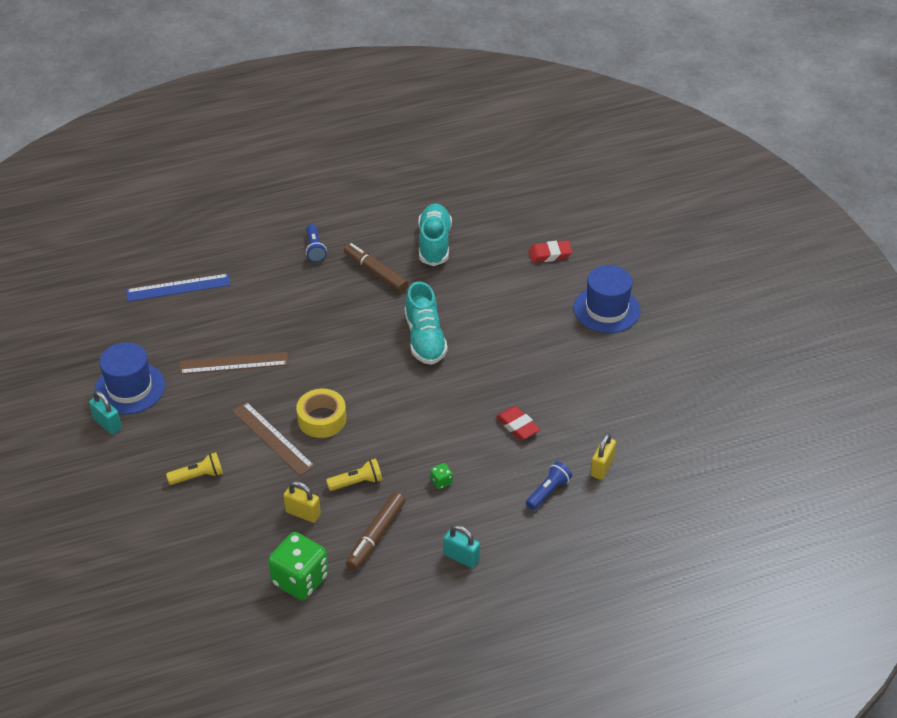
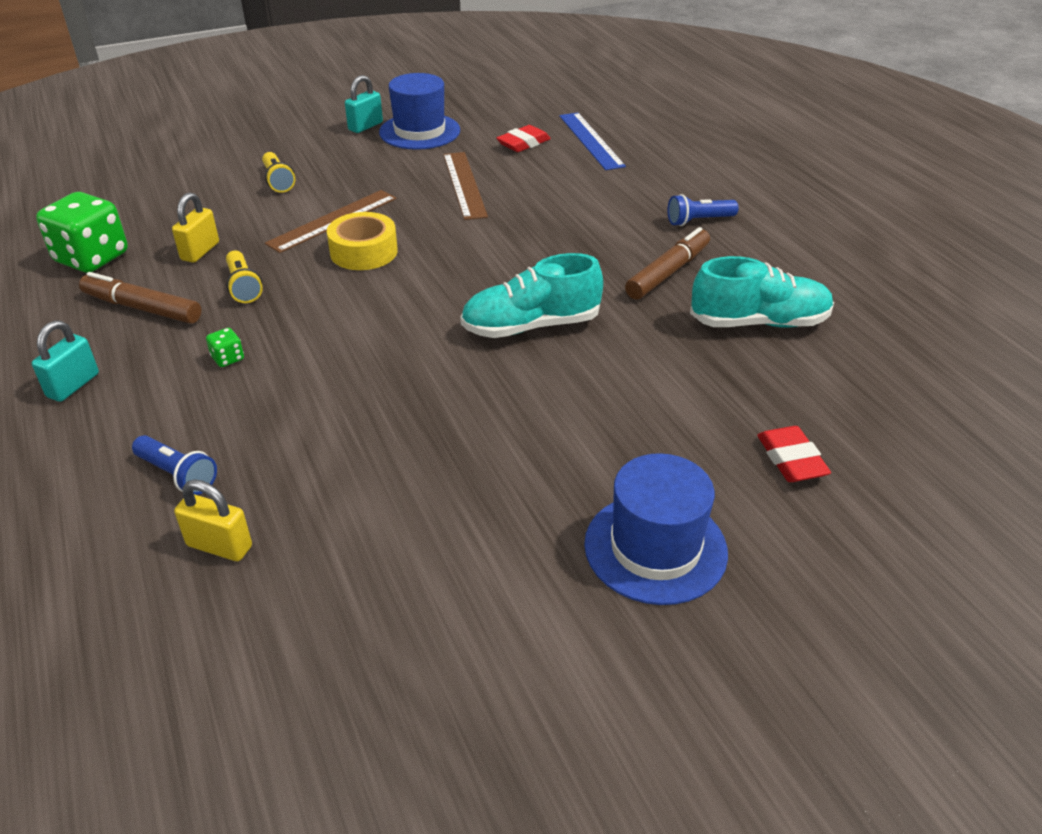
camera: 85 degrees right, 5 degrees down
(517, 426) = (335, 433): red eraser -> red eraser (523, 143)

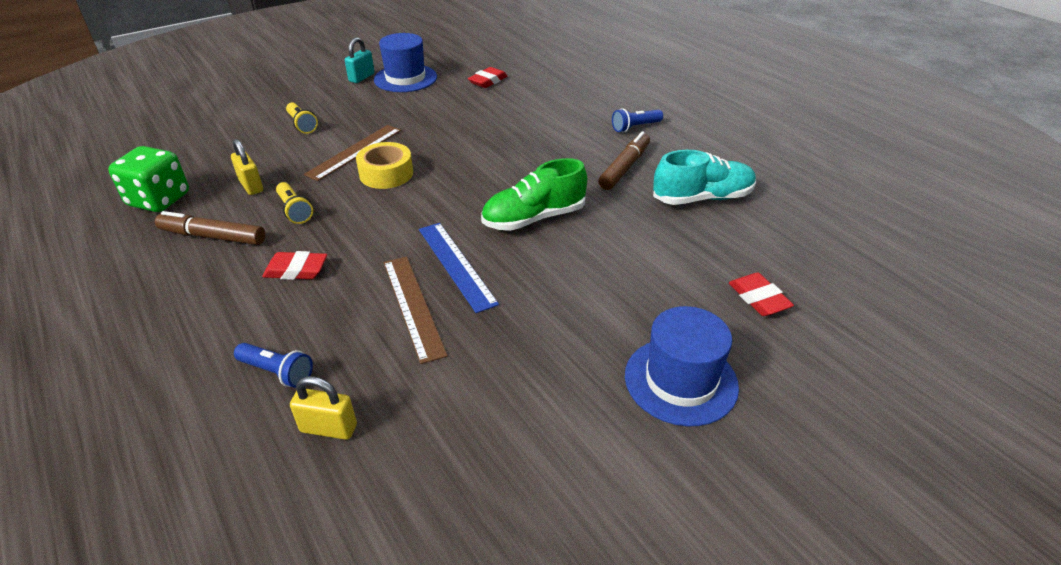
camera: 10 degrees left, 0 degrees up
(73, 385) = (167, 307): turquoise padlock -> none
(200, 251) = (251, 186): yellow padlock -> yellow padlock turned 45 degrees counterclockwise
(228, 358) = (296, 270): green dice -> red eraser
(464, 185) = (451, 115): brown ruler -> brown ruler (413, 306)
(530, 326) = (533, 218): turquoise shoe -> green shoe
(591, 140) = (538, 75): blue ruler -> blue ruler (456, 265)

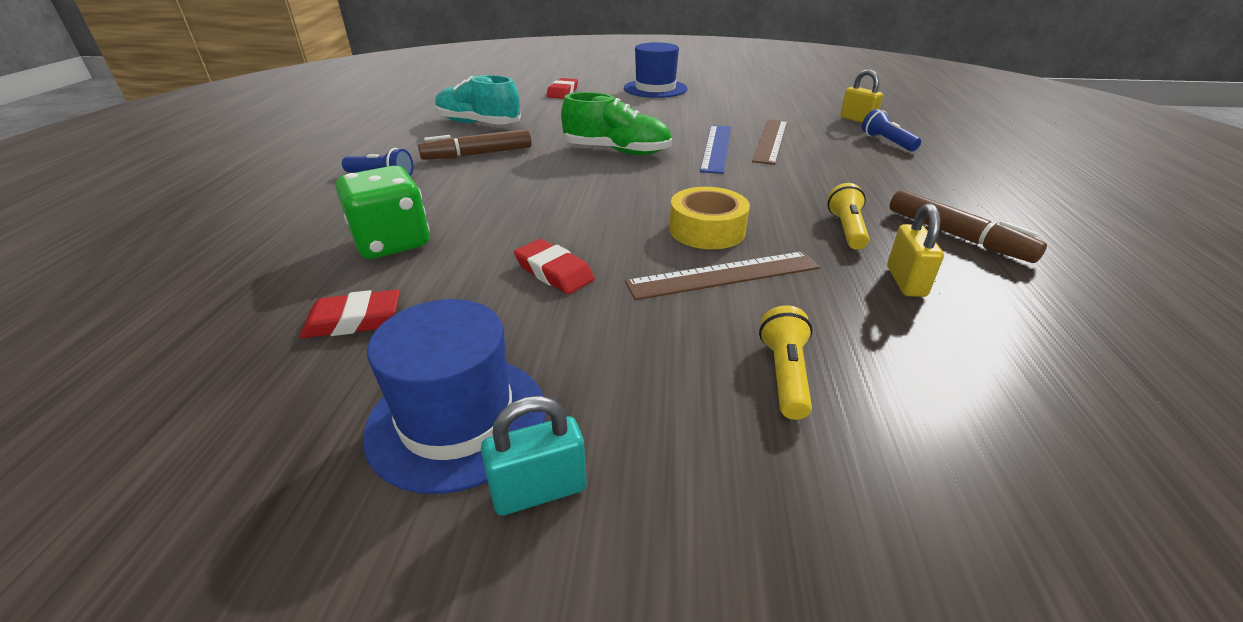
camera: 140 degrees left, 5 degrees down
(159, 200) = (1066, 313): green dice -> green dice (392, 243)
(296, 270) = (859, 183): red eraser -> red eraser (554, 272)

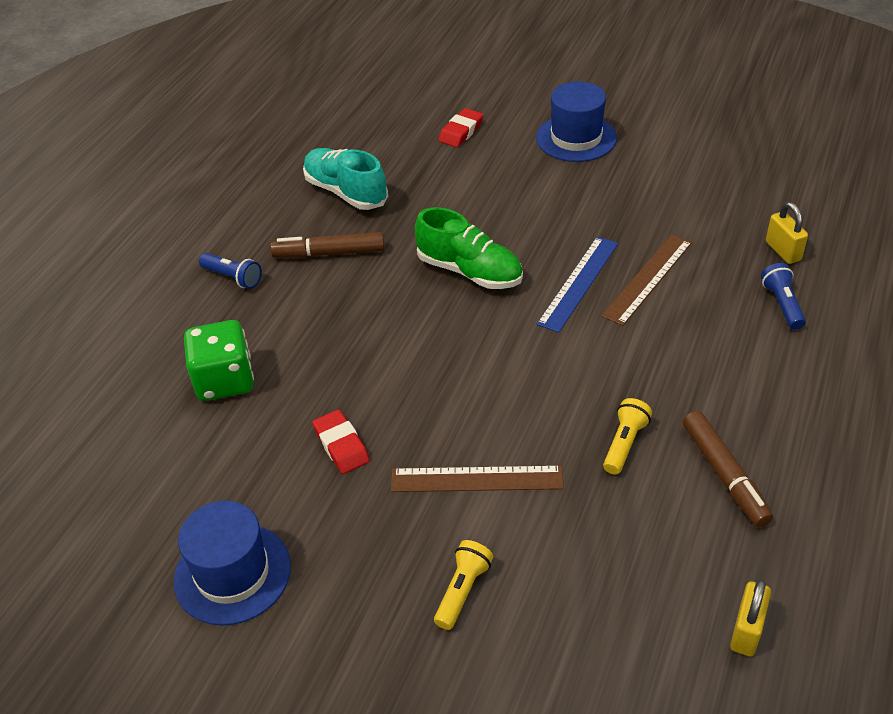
camera: 20 degrees right, 10 degrees up
(354, 320) = (183, 467): red eraser -> none
(539, 490) = (265, 636): turquoise padlock -> none
(707, 230) = (494, 418): yellow tape -> none
(905, 281) = (627, 521): yellow padlock -> yellow padlock (746, 631)

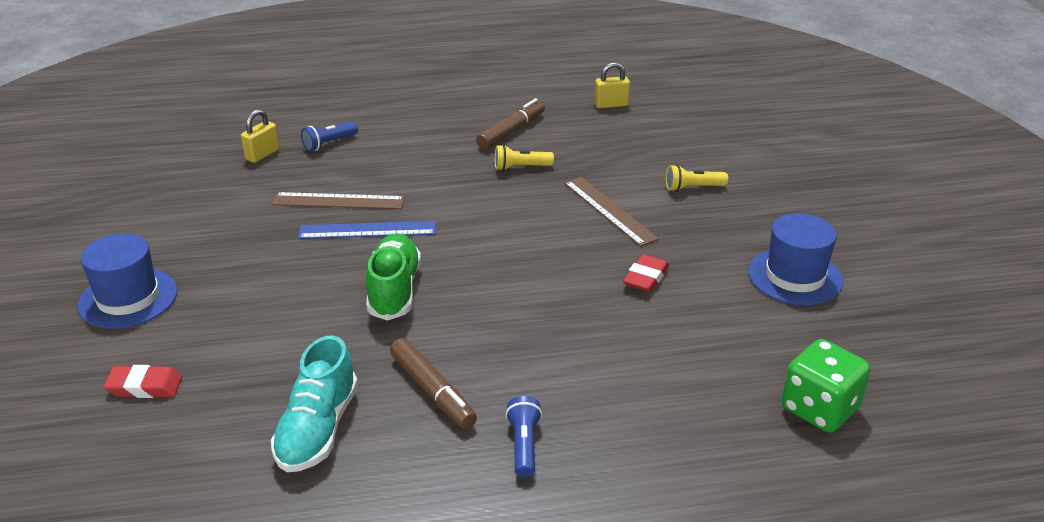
camera: 125 degrees left, 10 degrees down
(224, 380) = (652, 373): green dice -> green dice (819, 409)

